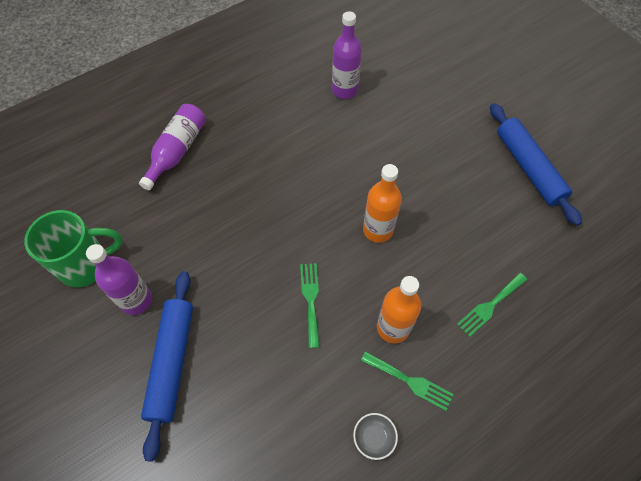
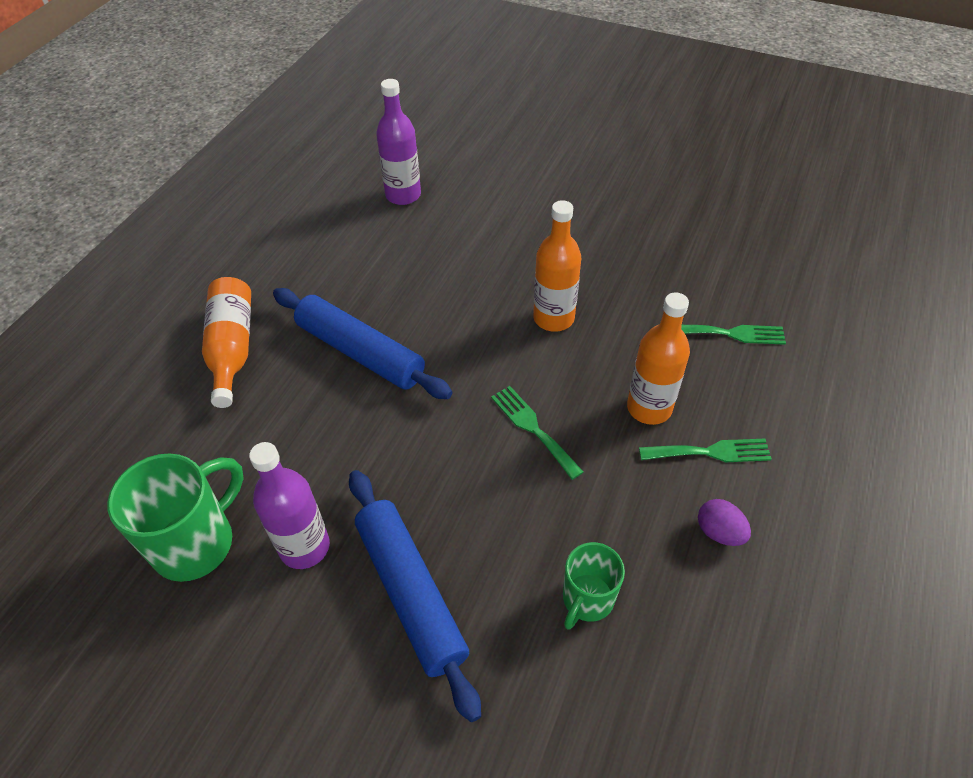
camera: 30 degrees left, 10 degrees down
(177, 151) = (232, 348): purple bottle -> orange bottle
(263, 429) = (587, 599): none -> green mug
(374, 438) = (719, 532): grey bowl -> purple egg
(490, 306) = (731, 334): green fork -> green fork turned 105 degrees counterclockwise
(528, 168) = (664, 187): blue rolling pin -> blue rolling pin (360, 352)

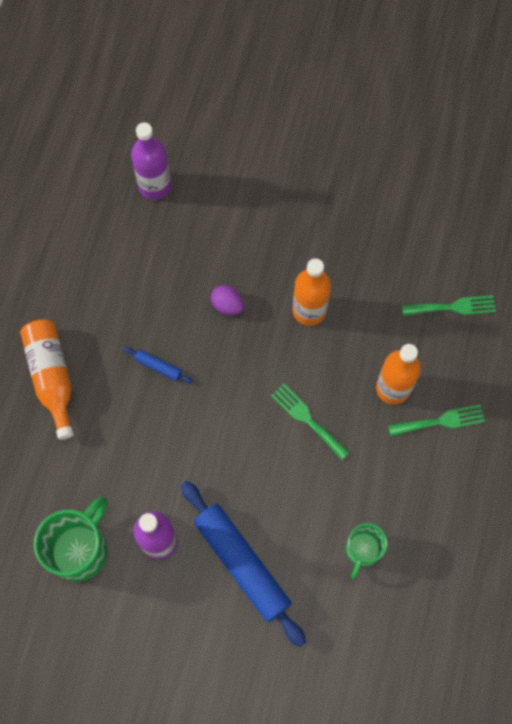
camera: 10 degrees left, 20 degrees up
(360, 352) = (158, 366): blue rolling pin -> blue rolling pin, size x0.42
(719, 532) = (449, 486): purple egg -> purple egg (227, 305)

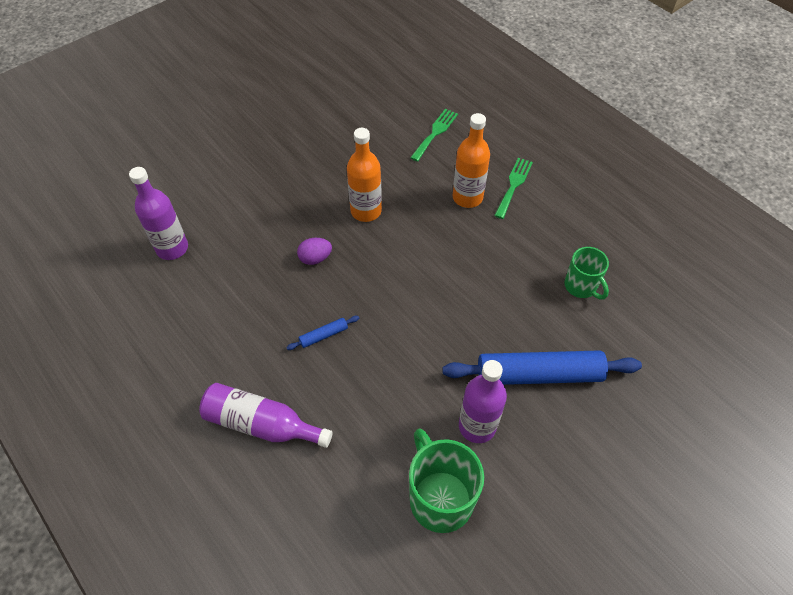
camera: 55 degrees left, 15 degrees down
(52, 377) = (261, 424): orange bottle -> purple bottle
(307, 419) = (450, 261): green fork -> none

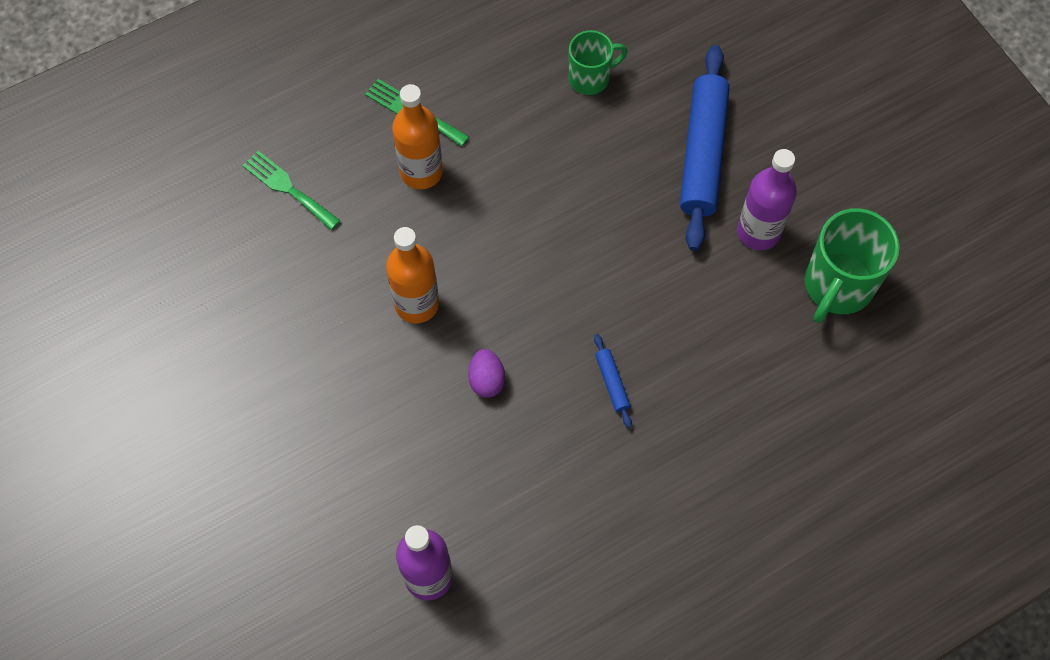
camera: 80 degrees left, 10 degrees up
(261, 424) = (726, 468): purple bottle -> none
(440, 498) = (837, 286): green mug -> green mug turned 45 degrees counterclockwise

